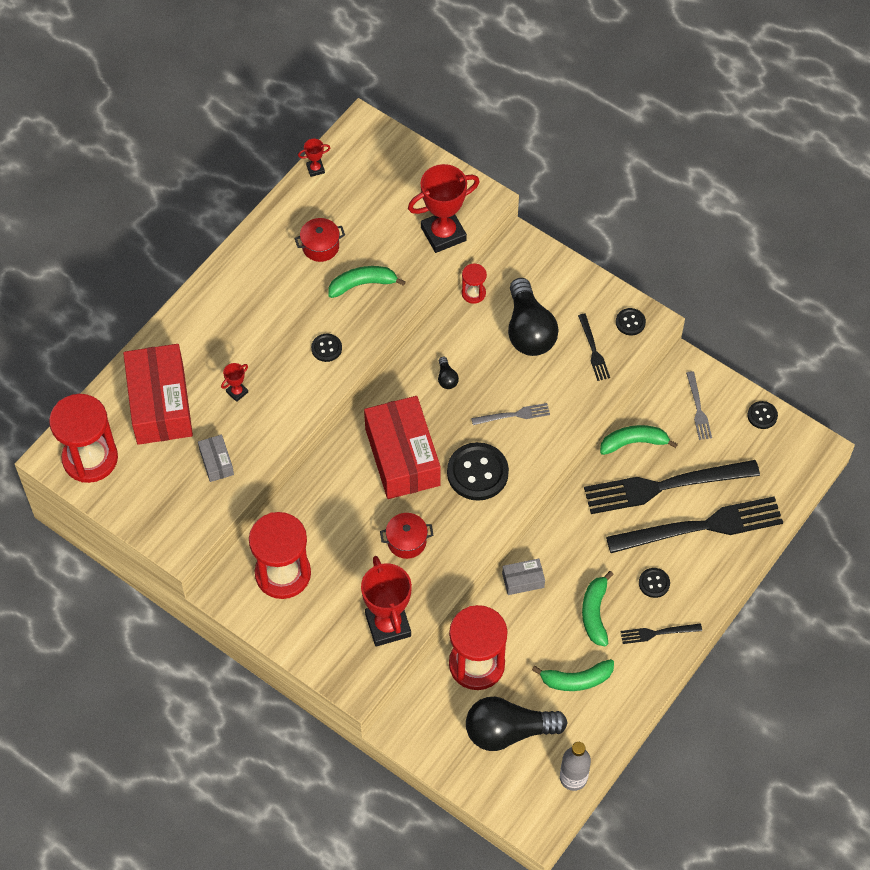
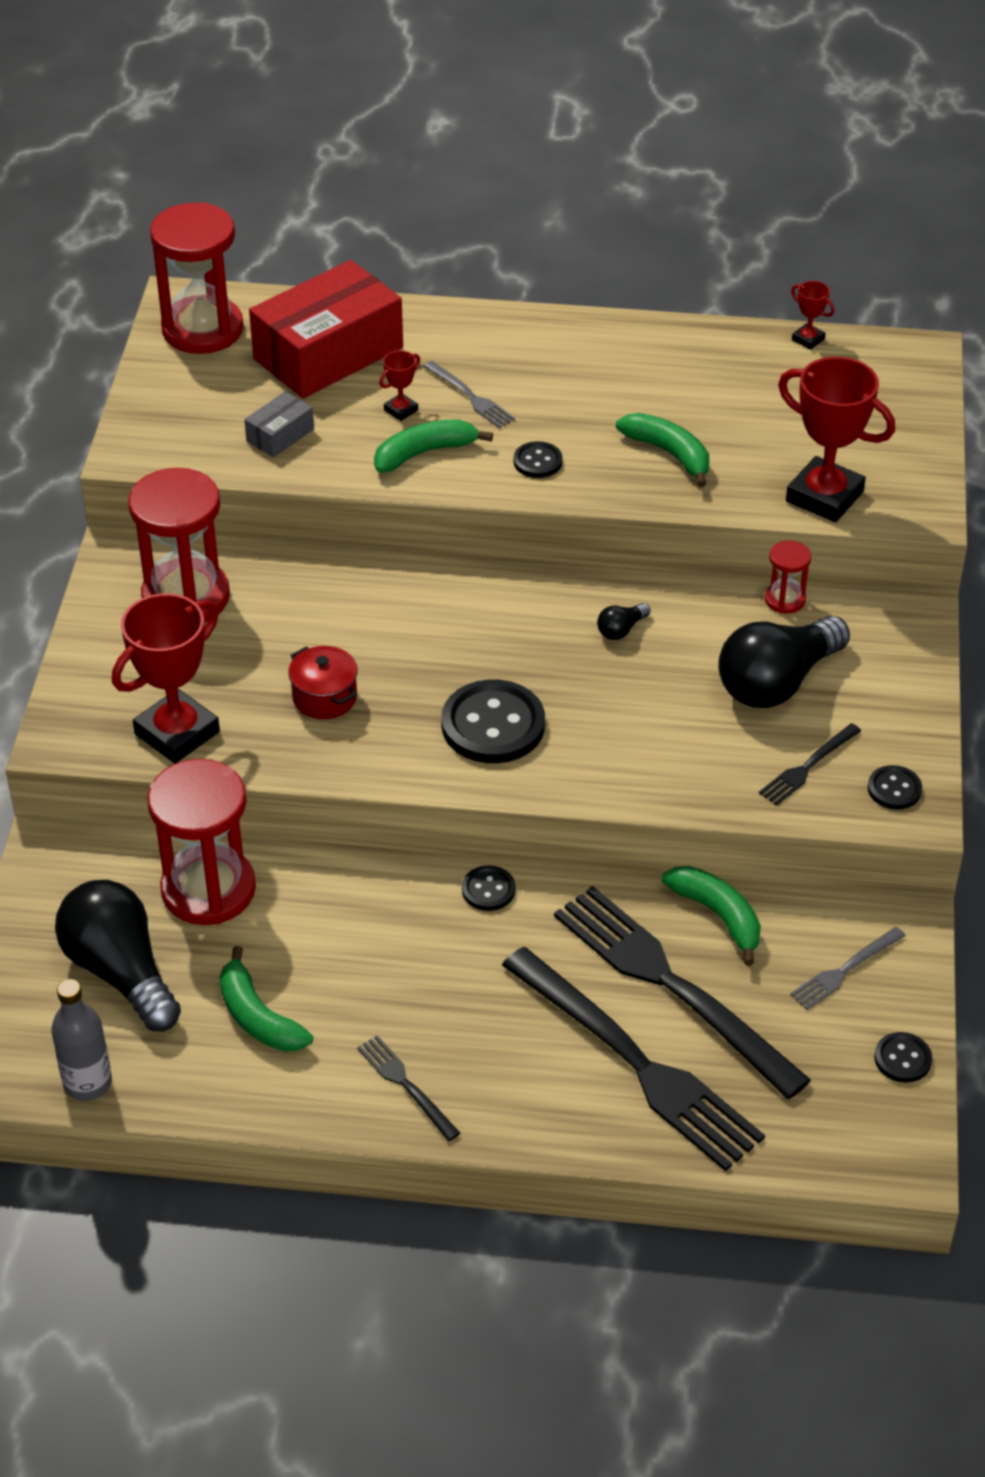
camera: 60 degrees right, 15 degrees down
(237, 392) = (401, 410): red trophy -> red trophy turned 60 degrees counterclockwise
(320, 246) = (691, 392): red pot -> none
(402, 457) = (457, 637): red box -> none
(513, 415) = (620, 724): grey fork -> grey fork (470, 396)
(523, 580) = (383, 884): grey box -> none
(595, 613) = (387, 992): green banana -> green banana (424, 453)
(654, 583) = (490, 1044): black button -> black button (488, 890)

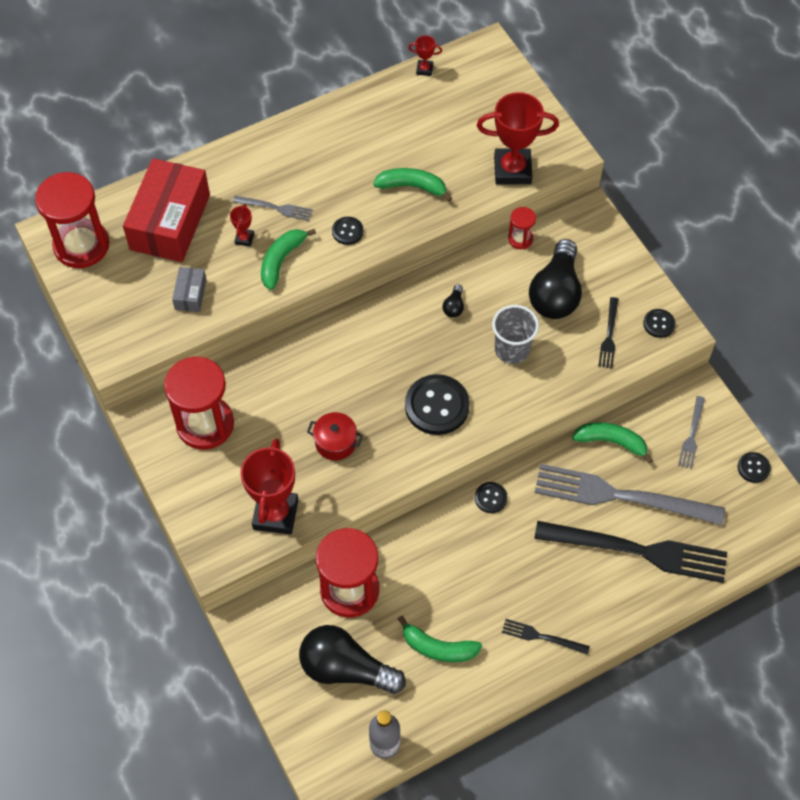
camera: 35 degrees left, 15 degrees up
(654, 714) = (512, 349): none -> grey cup
(673, 986) = (621, 496): black fork -> grey fork

